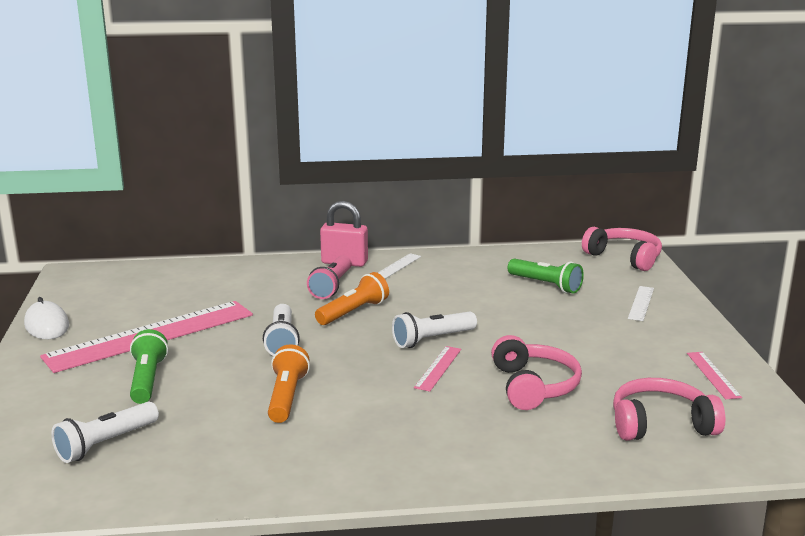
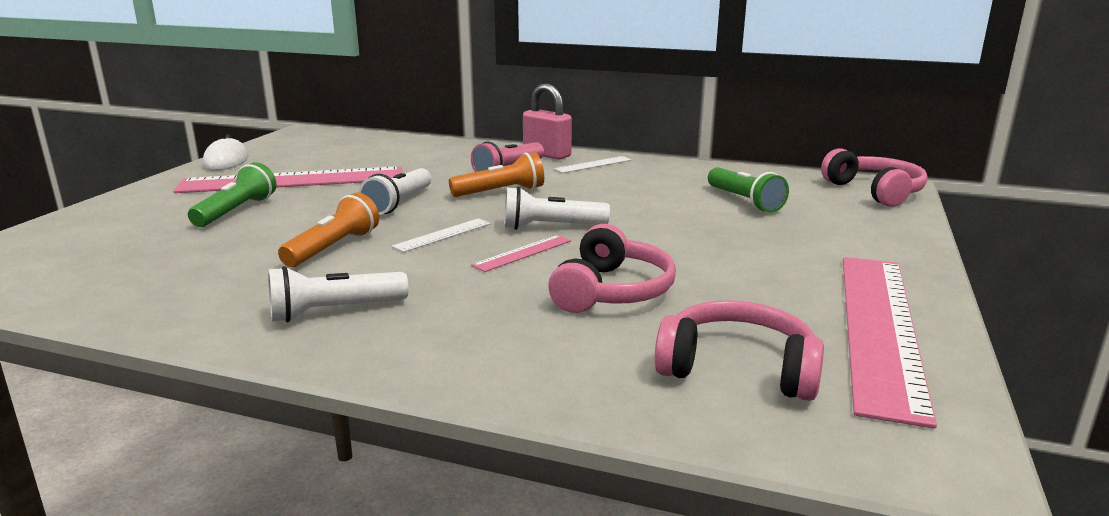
camera: 25 degrees right, 0 degrees up
(106, 444) = (121, 252): white flashlight -> white flashlight (335, 311)
(641, 303) = (851, 235): white ruler -> white ruler (443, 235)
(713, 375) = (880, 328): pink ruler -> pink ruler, size x2.41

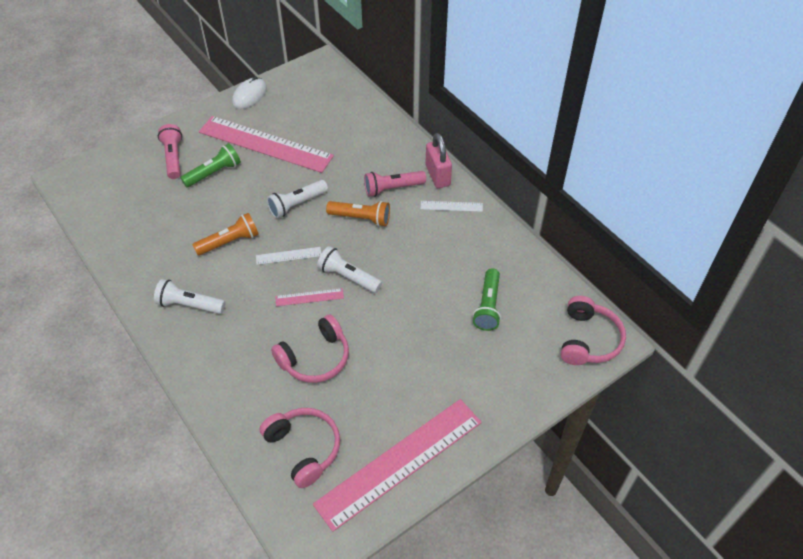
camera: 35 degrees right, 30 degrees up
(150, 216) = (173, 158): none -> pink flashlight

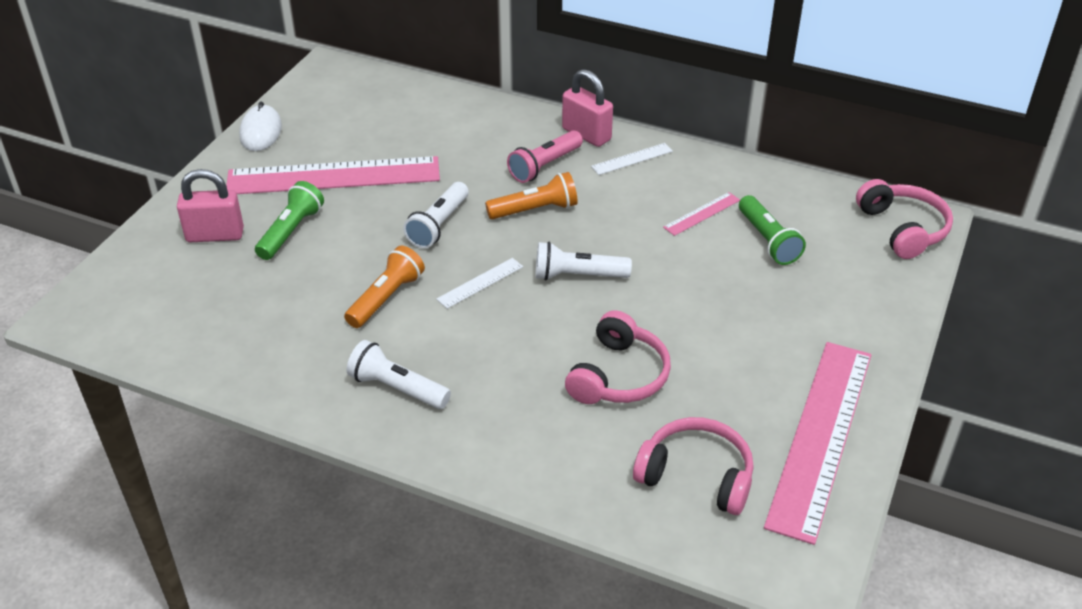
camera: 30 degrees left, 10 degrees down
(173, 158) = (215, 235): pink flashlight -> pink padlock
(189, 305) = (397, 388): white flashlight -> white flashlight turned 45 degrees clockwise
(309, 297) = (549, 315): pink ruler -> pink ruler (701, 213)

